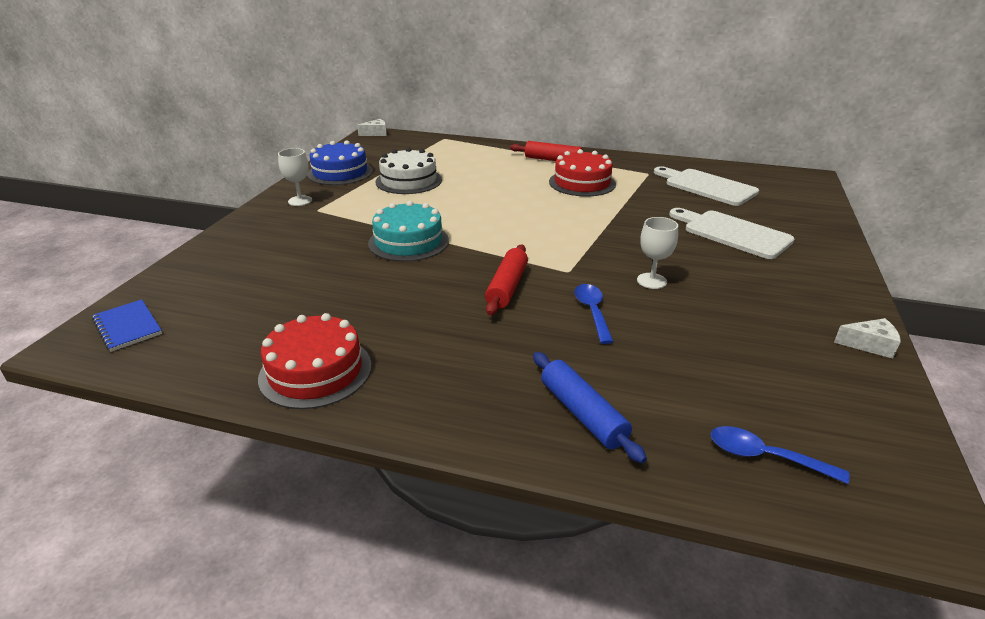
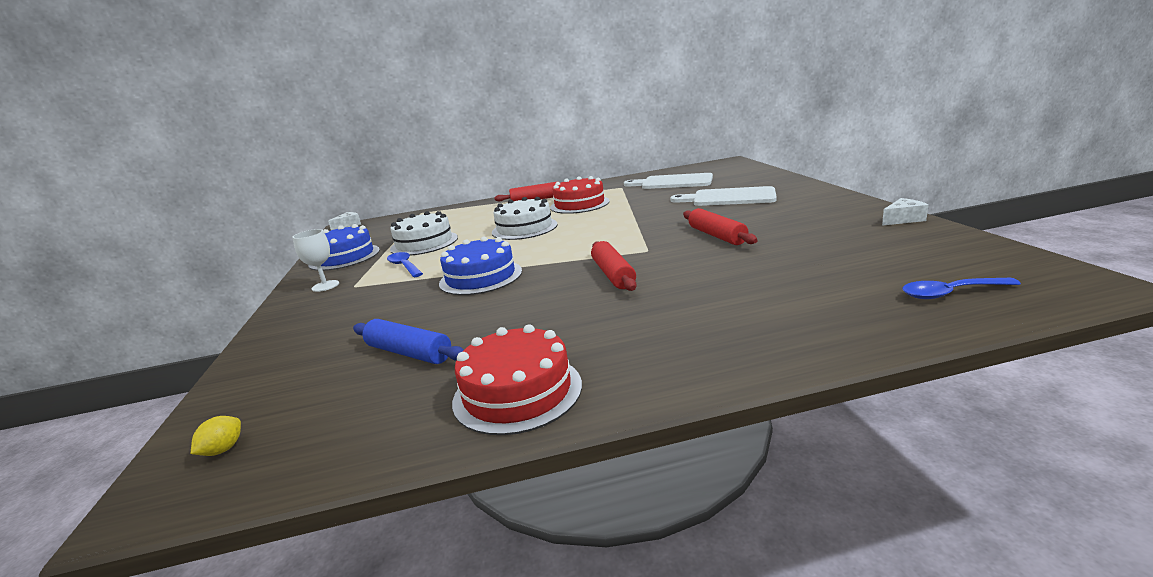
camera: 25 degrees left, 10 degrees down
(127, 327) = (223, 450): blue notebook -> yellow lemon
(408, 242) = (480, 277): turquoise cake -> blue cake
(501, 196) = (524, 228): none -> white cake
(582, 414) = (796, 322): blue rolling pin -> blue rolling pin (409, 353)
(592, 312) = (703, 265): blue spoon -> blue spoon (404, 266)
(651, 281) = (717, 236): white goblet -> red rolling pin

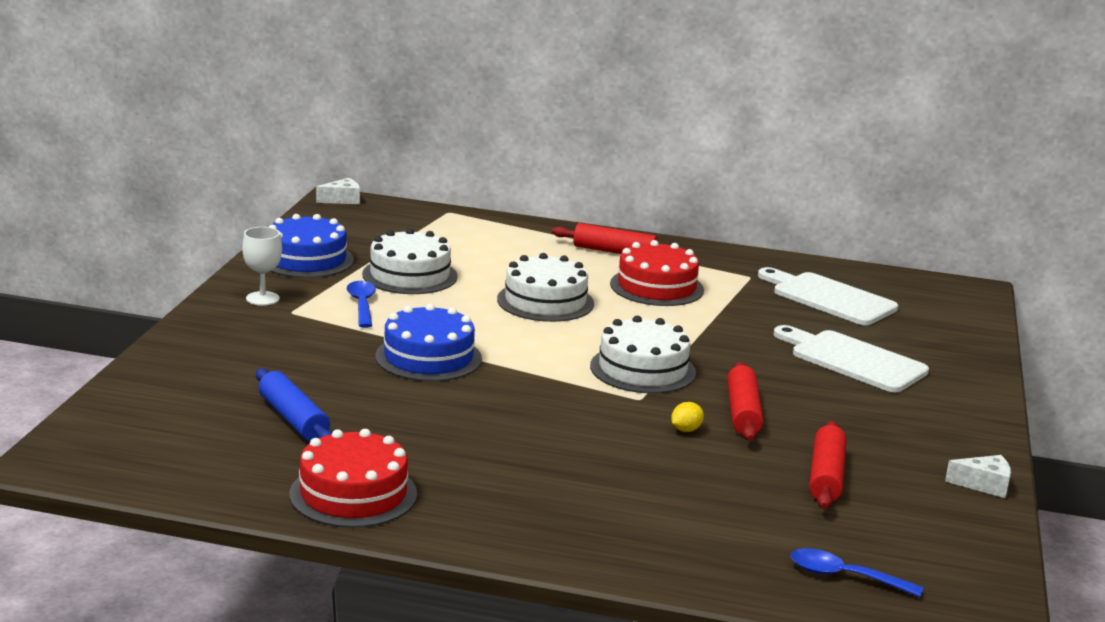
camera: 20 degrees right, 0 degrees up
(223, 450) = (106, 444): yellow lemon -> yellow lemon (686, 430)
(613, 274) = (564, 414): red rolling pin -> red rolling pin (825, 476)
(626, 237) = (643, 369): none -> white cake

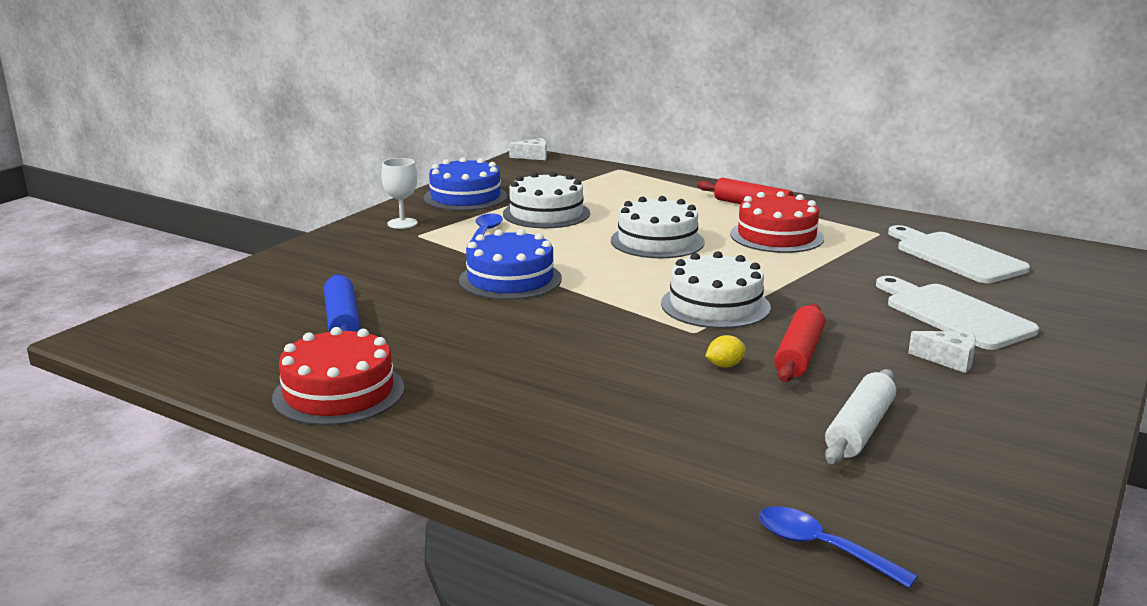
camera: 20 degrees right, 0 degrees up
(825, 476) = (859, 429): red rolling pin -> white rolling pin
(984, 485) = (1058, 460): white cheese -> white cheese (949, 360)

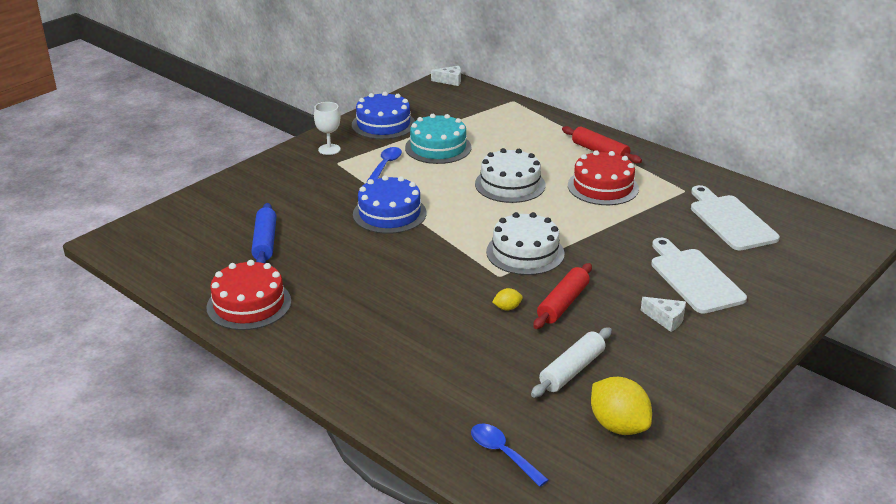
camera: 10 degrees right, 10 degrees up
(546, 213) = (438, 147): white cake -> turquoise cake
(972, 491) = (618, 426): none -> yellow lemon

